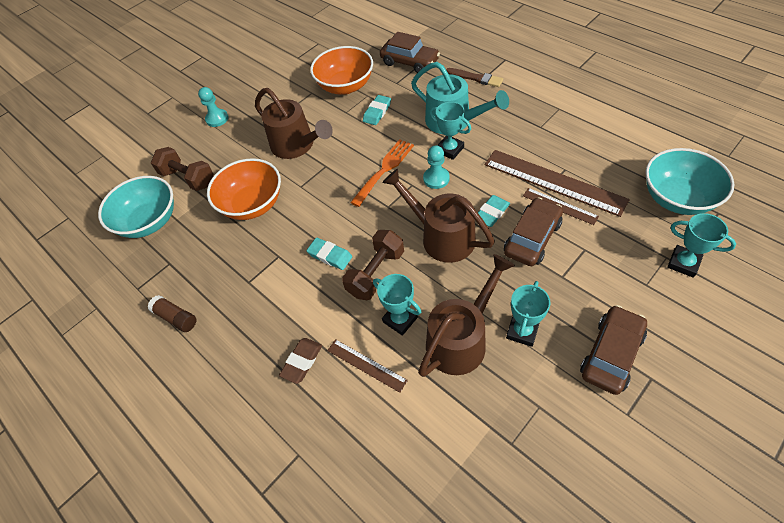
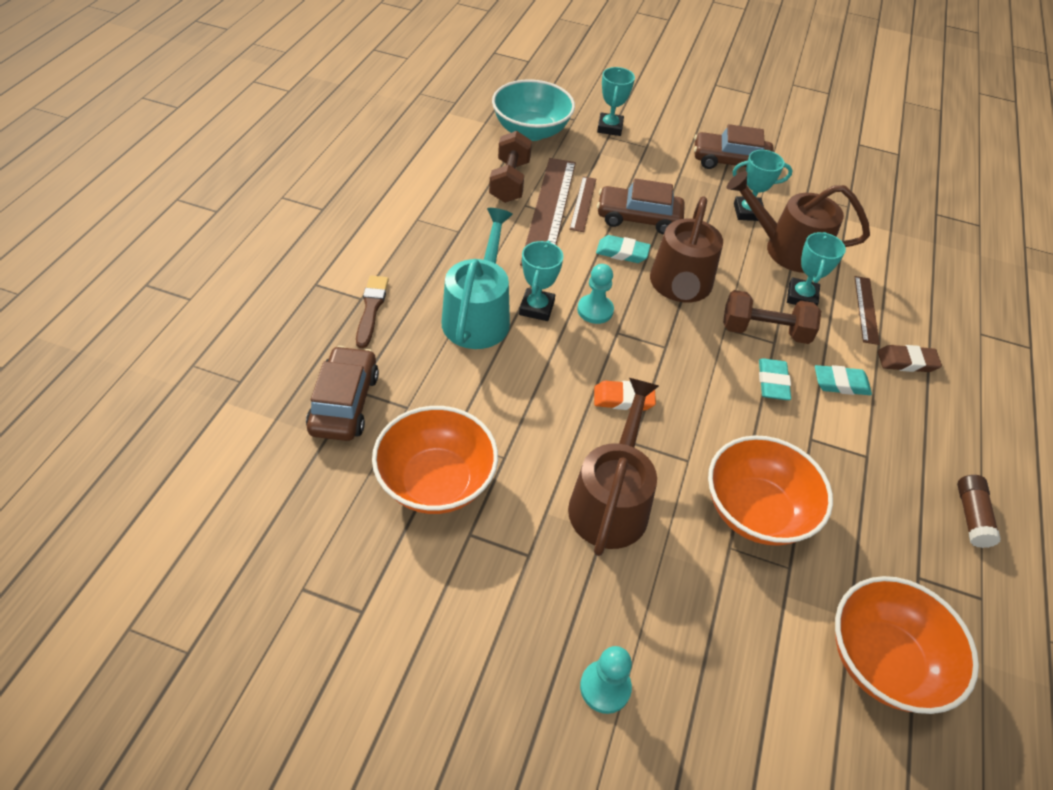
camera: 125 degrees left, 5 degrees down
(149, 221) = (883, 661): turquoise bowl -> orange bowl
(188, 178) = (768, 651): brown dumbbell -> brown dumbbell (510, 181)
(357, 171) = (623, 399): none -> orange eraser
(377, 112) = (490, 412): turquoise eraser -> turquoise eraser (841, 383)
(384, 169) = (606, 368): orange fork -> none

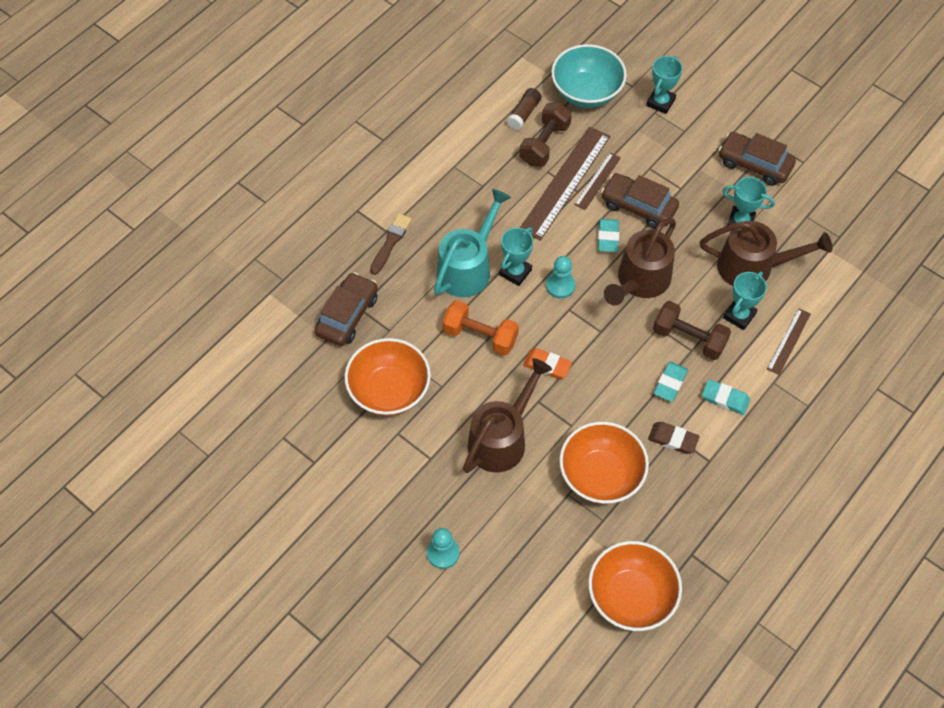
camera: 25 degrees right, 10 degrees up
(527, 386) = (480, 336): none -> orange dumbbell
(622, 252) = (608, 237): turquoise eraser -> turquoise eraser turned 60 degrees clockwise
(786, 249) = (753, 267): brown watering can -> brown watering can turned 150 degrees clockwise
(906, 362) = (793, 395): brown eraser -> brown eraser (673, 439)
(971, 516) = (760, 527): brown glue stick -> brown glue stick (524, 114)

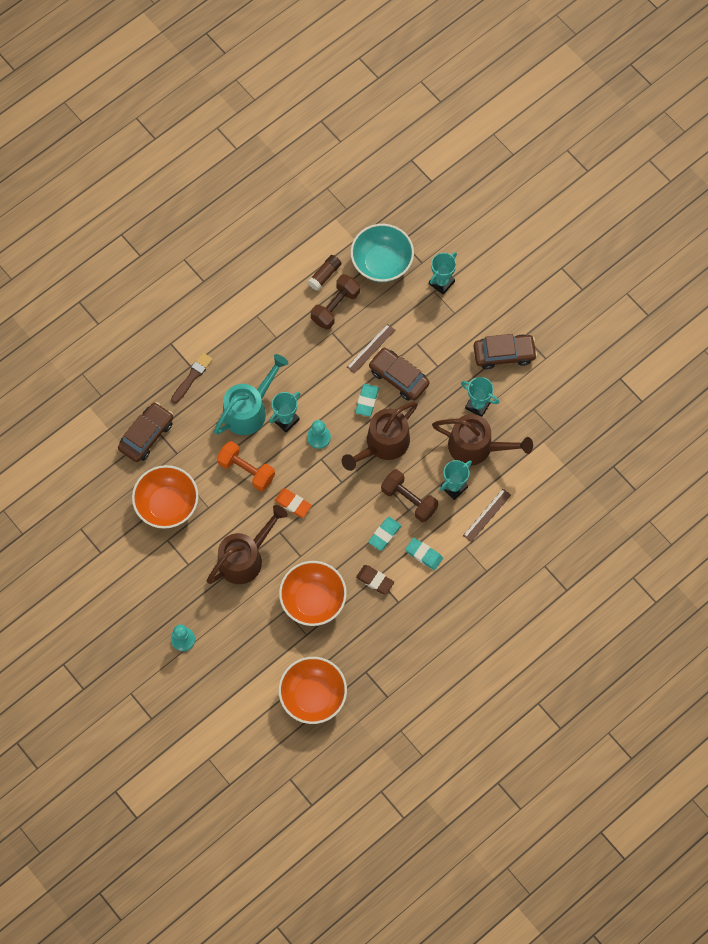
camera: 10 degrees right, 10 degrees up
(565, 182) = (344, 345): brown ruler -> none
(754, 164) = (504, 354): brown car -> brown car turned 135 degrees clockwise

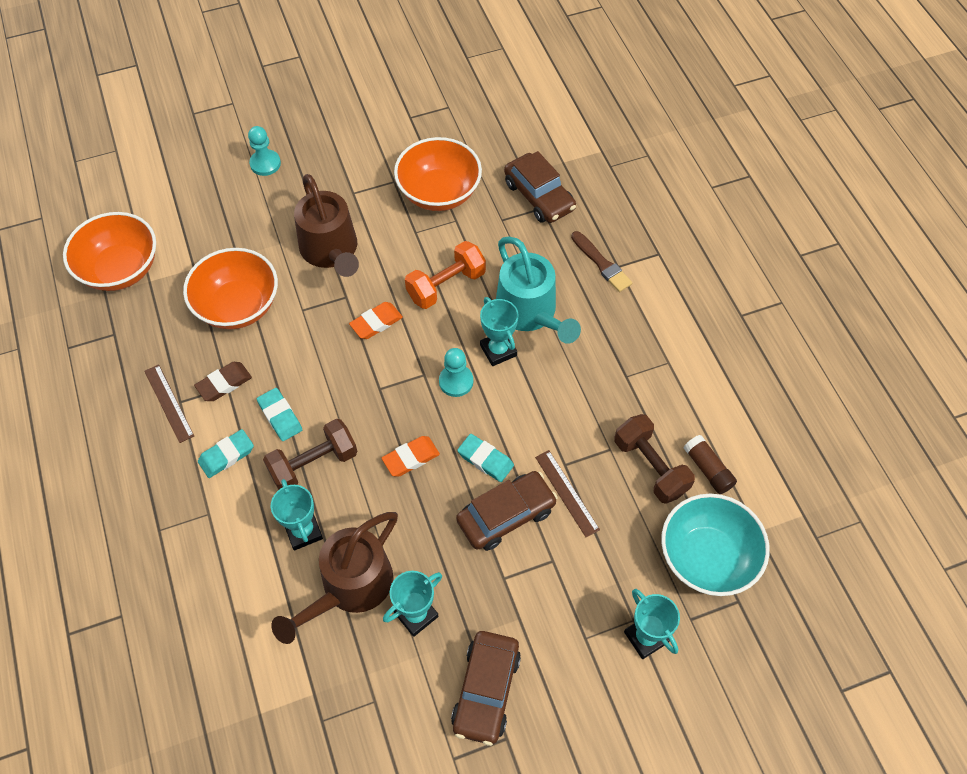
camera: 110 degrees right, 10 degrees down
(382, 444) = (411, 458): brown watering can -> orange eraser
(487, 515) = (239, 562): brown ruler -> brown ruler (169, 403)

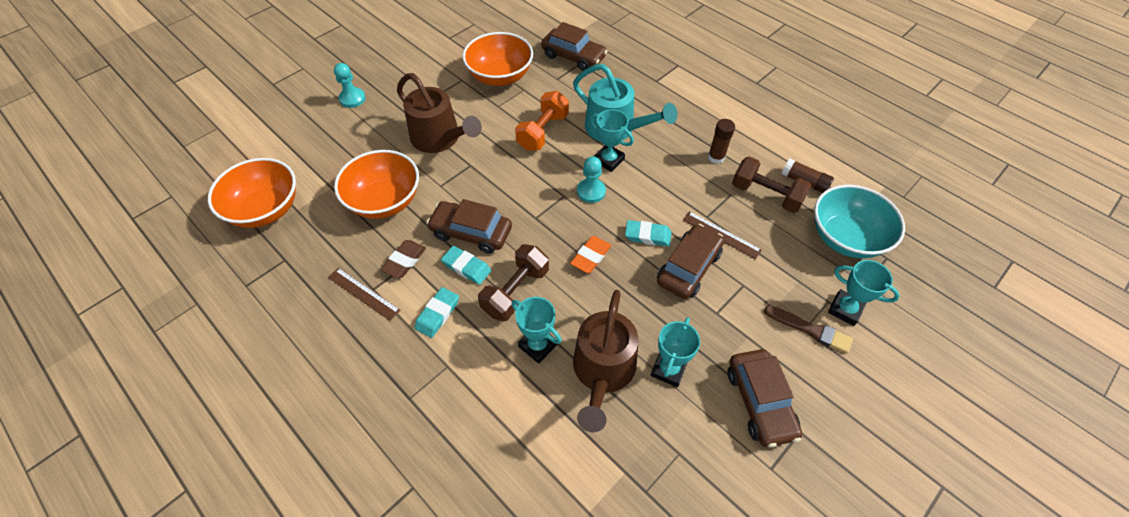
camera: 25 degrees left, 5 degrees down
(305, 379) = (471, 233): none -> brown car
(376, 323) = (505, 174): orange eraser -> none
(601, 263) = (644, 83): brown brush -> brown brush (810, 329)
(623, 396) = (716, 157): none -> brown glue stick

